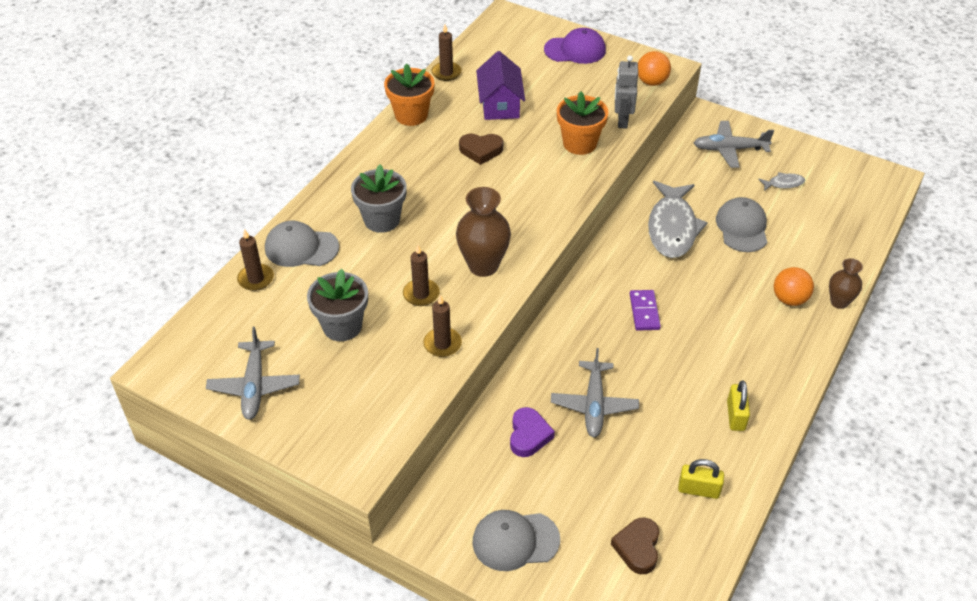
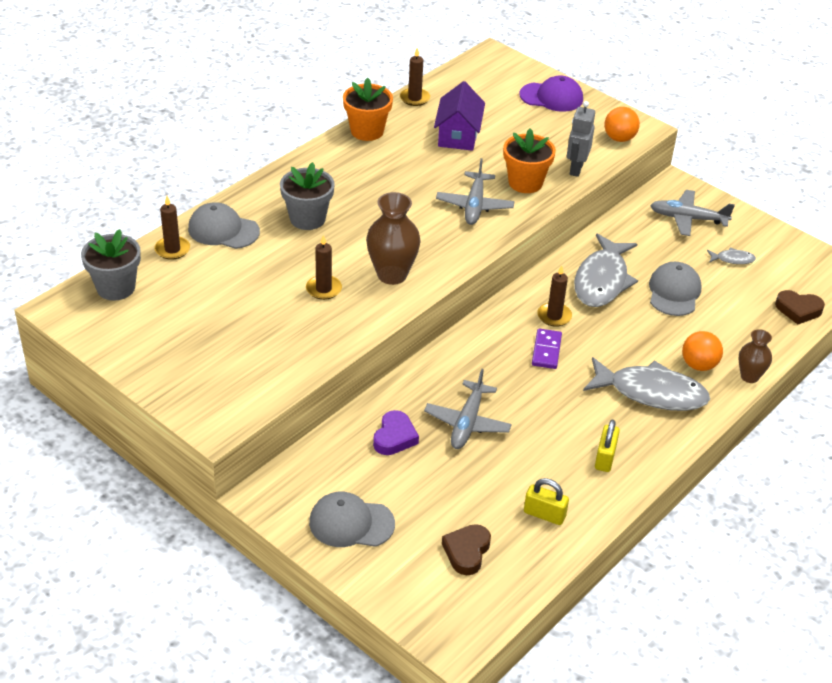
camera: 10 degrees right, 5 degrees down
(254, 386) = (143, 339): grey plane -> grey plane (474, 205)
(342, 326) = (240, 303): grey flower pot -> grey flower pot (116, 288)
(442, 344) = (329, 335): brown candle -> brown candle (554, 316)
(481, 150) = (424, 173): brown heart -> brown heart (798, 310)
(755, 337) = (651, 392): none -> grey fish

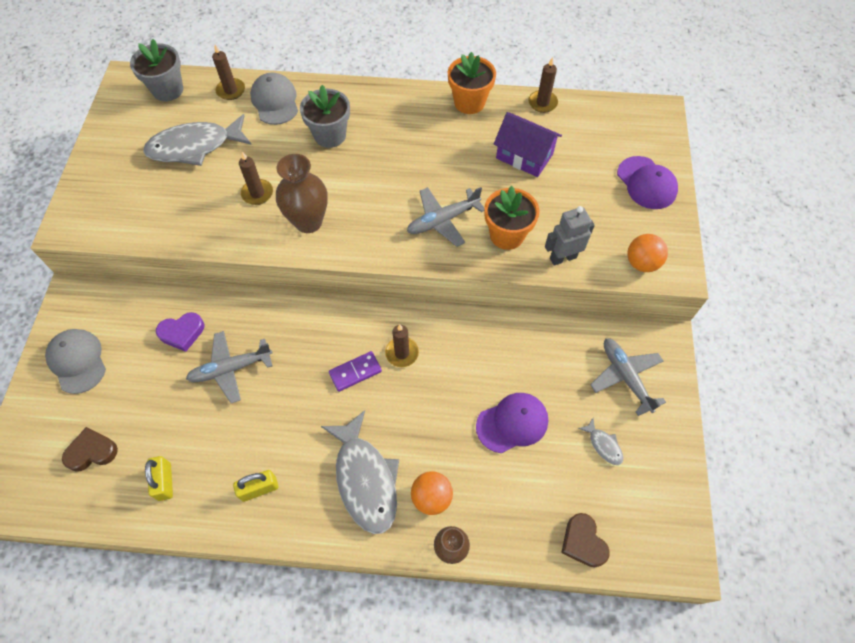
camera: 55 degrees right, 20 degrees up
(458, 135) = (524, 156): purple house -> purple house turned 60 degrees clockwise
(602, 280) = (478, 360): grey fish -> grey fish (195, 147)
(674, 292) = (512, 423): grey cap -> purple cap

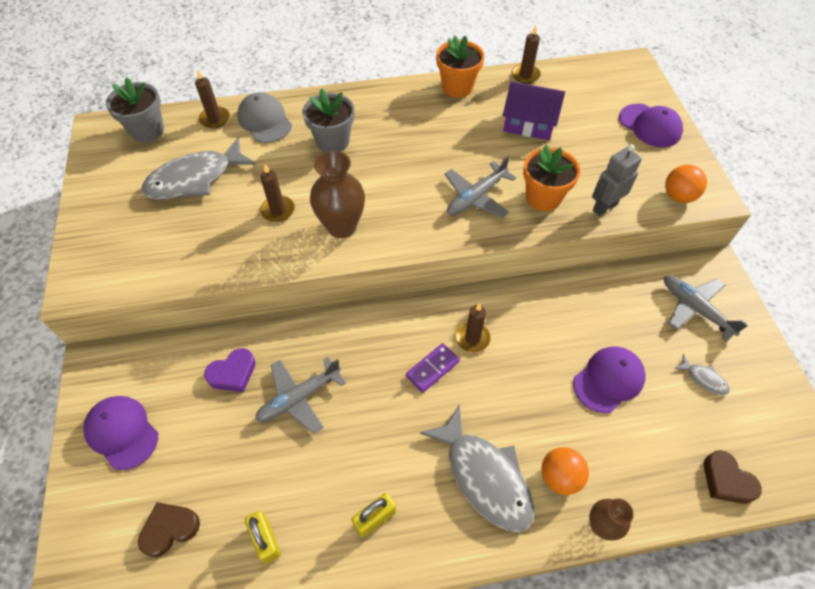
camera: 15 degrees left, 5 degrees down
(77, 361) = (122, 432): grey cap -> purple cap

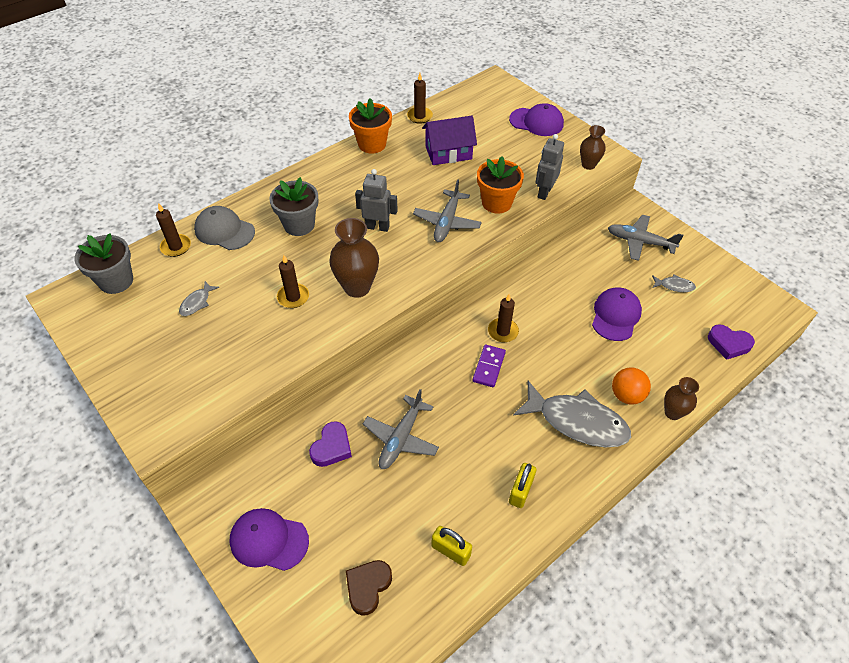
camera: 30 degrees left, 5 degrees down
(195, 179) = (197, 302): grey fish -> grey fish, size x0.43
(404, 173) = (377, 227): none -> grey robot
(678, 196) = (588, 165): orange ball -> brown vase
(726, 480) = (728, 344): brown heart -> purple heart

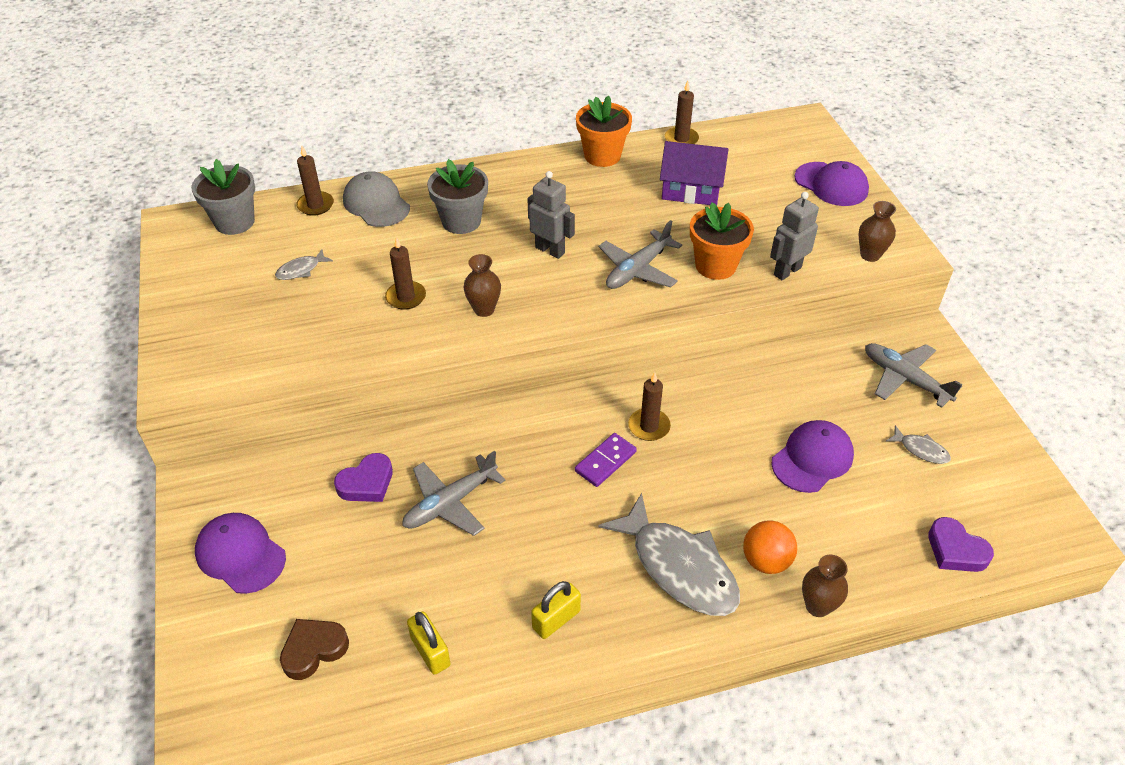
camera: 25 degrees right, 5 degrees down
(357, 287) = (484, 309): brown vase -> brown vase, size x0.60

